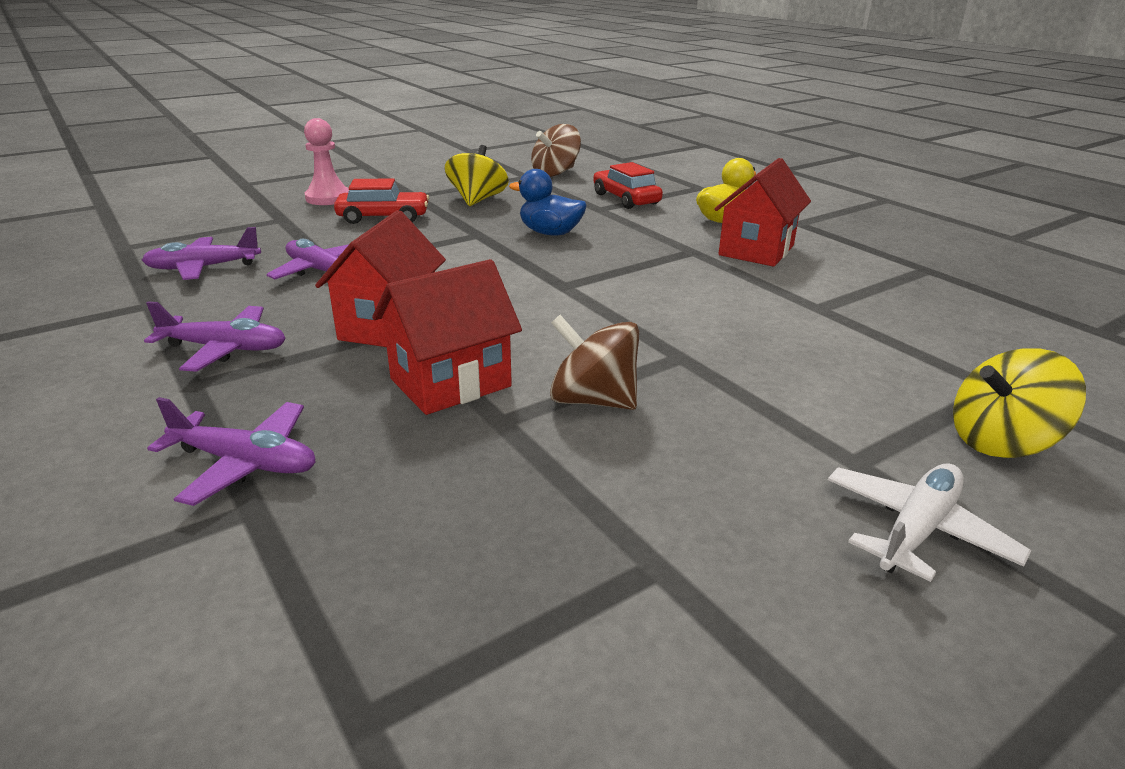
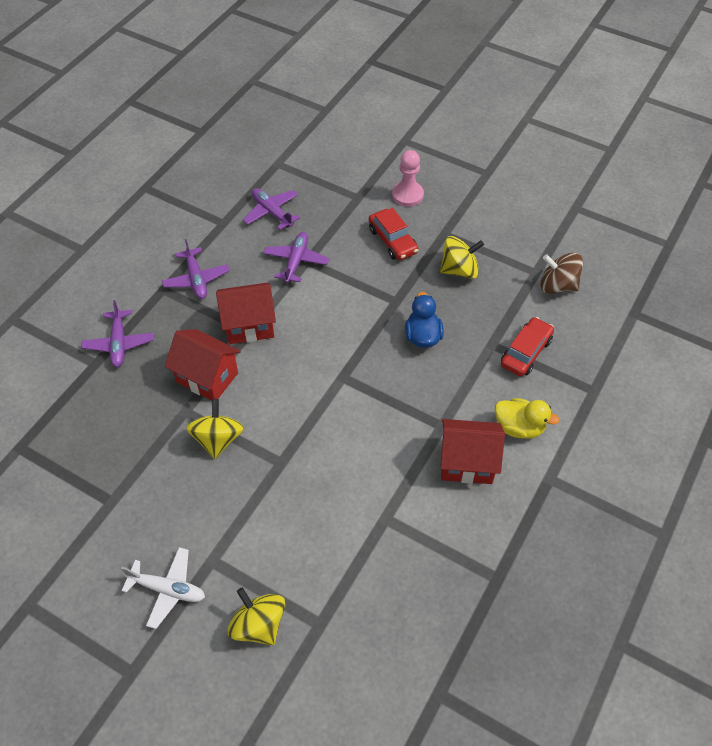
camera: 65 degrees right, 25 degrees up
(593, 400) = (218, 439): brown spinning top -> yellow spinning top

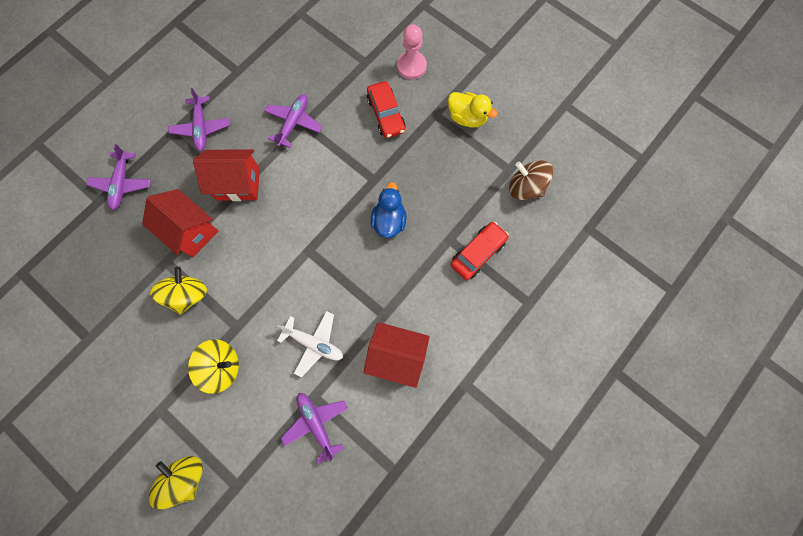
camera: 10 degrees right, 20 degrees up
(167, 589) = (118, 430): white plane -> white plane (314, 343)
(272, 212) = (283, 66): purple plane -> purple plane (316, 423)
(459, 270) = (439, 156): yellow spinning top -> yellow spinning top (222, 366)
(519, 427) = (452, 329): yellow duck -> yellow duck (467, 118)

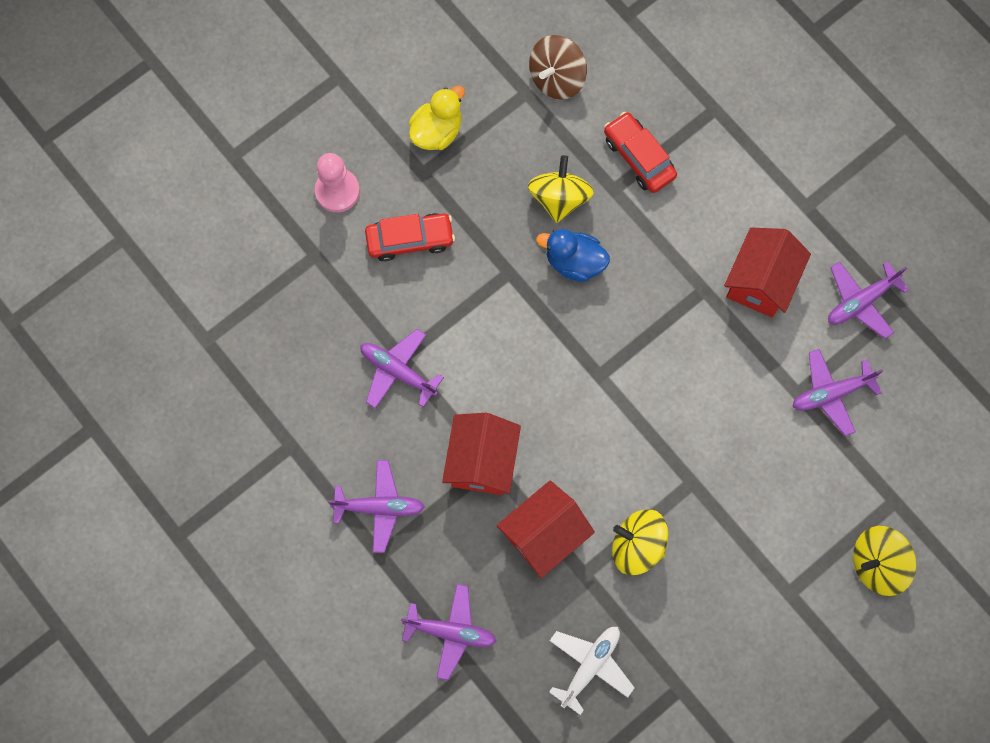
camera: 80 degrees left, 0 degrees up
(222, 366) = (743, 506): yellow spinning top -> yellow spinning top (559, 198)
(314, 343) = (729, 383): white plane -> white plane (590, 666)
(394, 438) = (861, 301): none -> purple plane

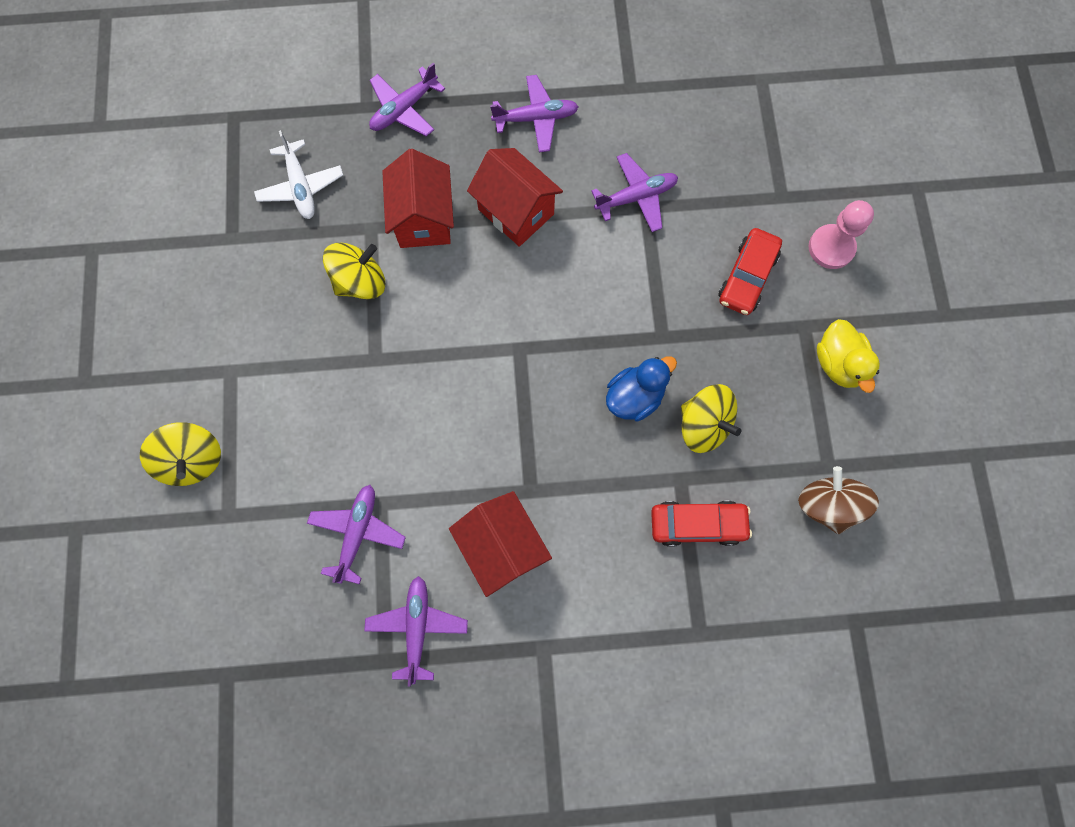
camera: 125 degrees right, 0 degrees up
(379, 507) = (536, 118): purple plane -> purple plane turned 135 degrees counterclockwise
(877, 563) = (193, 459): yellow spinning top -> yellow spinning top turned 135 degrees clockwise

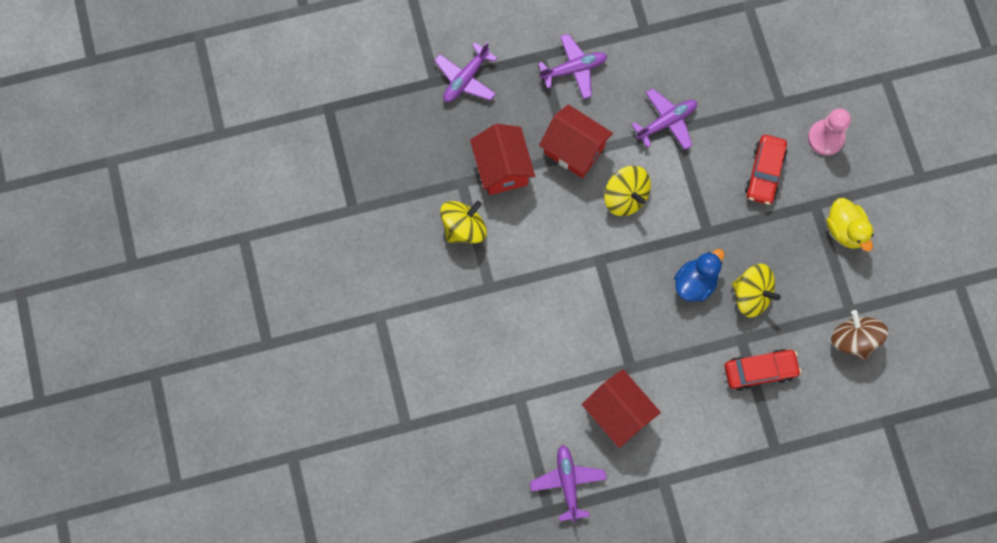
camera: 10 degrees left, 0 degrees up
(193, 459) = (368, 389): yellow spinning top -> yellow spinning top (625, 197)
(301, 186) = (398, 158): white plane -> none
(357, 533) = (507, 422): purple plane -> none

